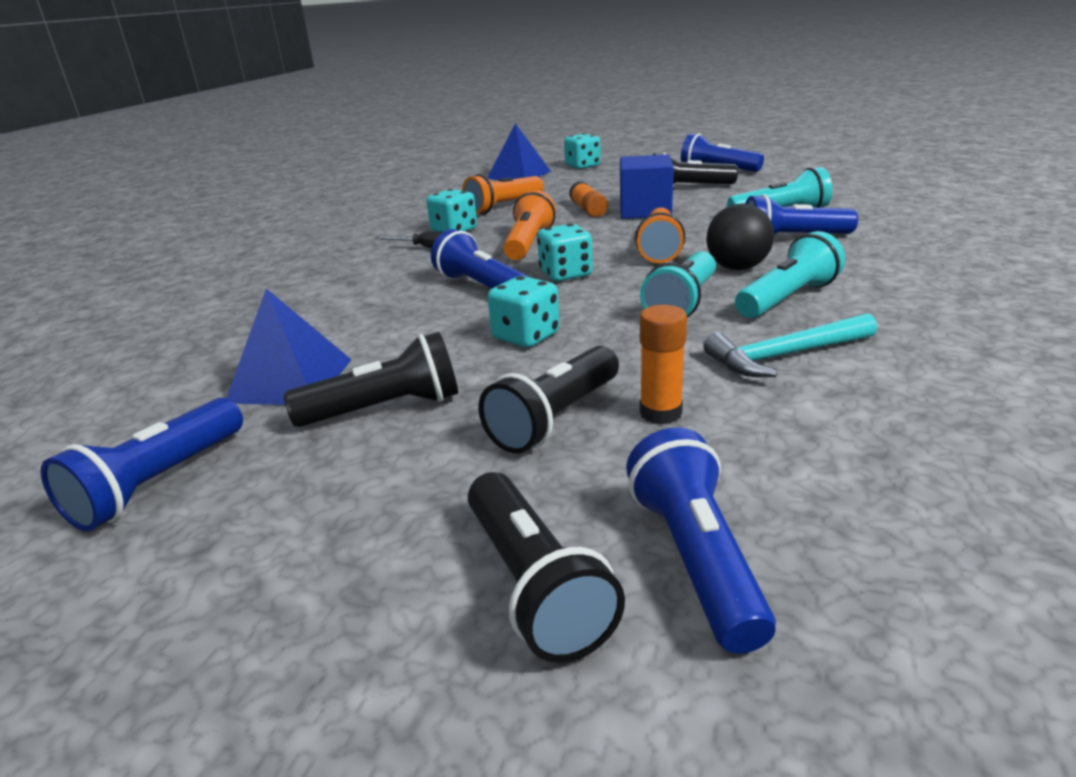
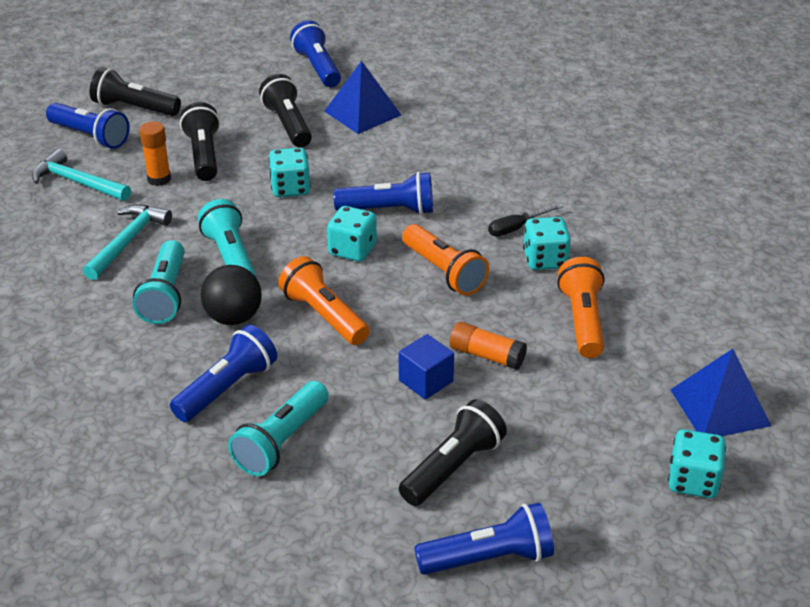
camera: 130 degrees right, 10 degrees up
(386, 408) = (288, 124): black flashlight -> black flashlight turned 135 degrees clockwise
(645, 211) = (426, 381): blue cube -> blue cube, size x0.64
(797, 467) = (77, 182): none -> turquoise hammer

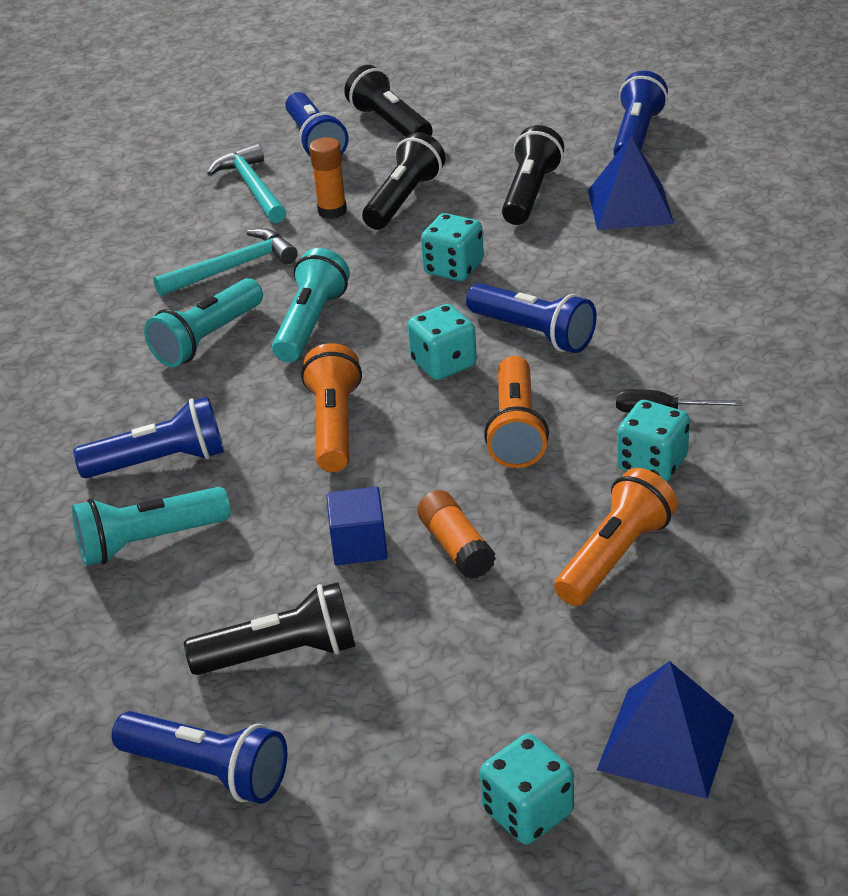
camera: 40 degrees right, 0 degrees up
(233, 318) = (245, 389): black ball -> none

